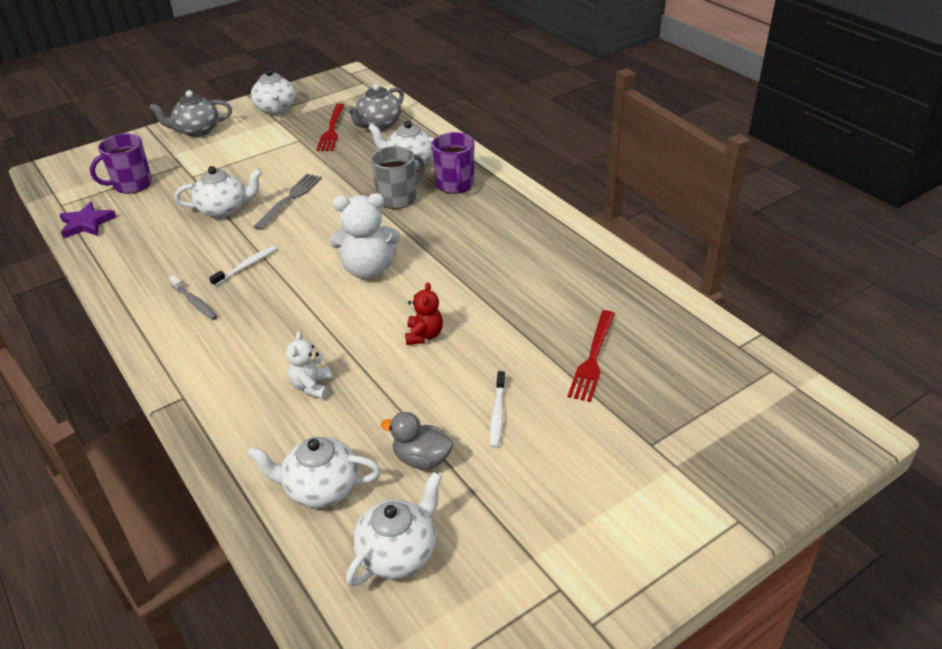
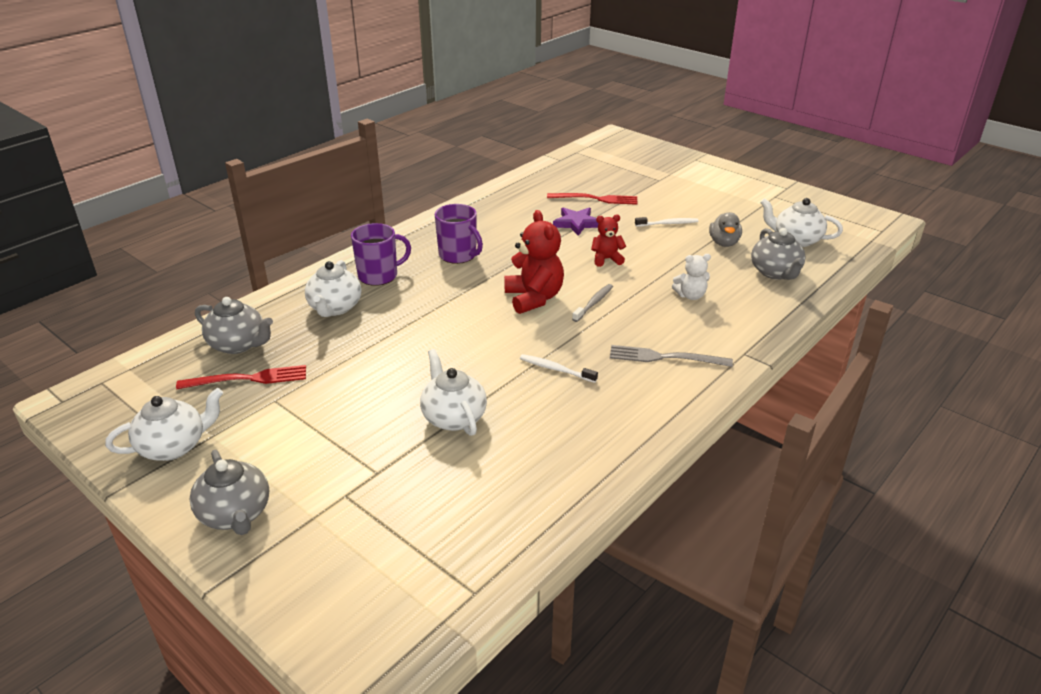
camera: 105 degrees left, 5 degrees down
(86, 224) = (516, 537): purple star -> purple star (577, 223)
(131, 185) = (407, 529): purple mug -> purple mug (458, 255)
(194, 302) = (626, 386): grey toothbrush -> grey toothbrush (593, 303)
(290, 199) = (422, 372): grey fork -> grey fork (664, 357)
(320, 488) = (775, 273): white teapot -> grey teapot
(368, 270) = (534, 298): white teddy bear -> red teddy bear
(398, 198) = (409, 303): grey mug -> none

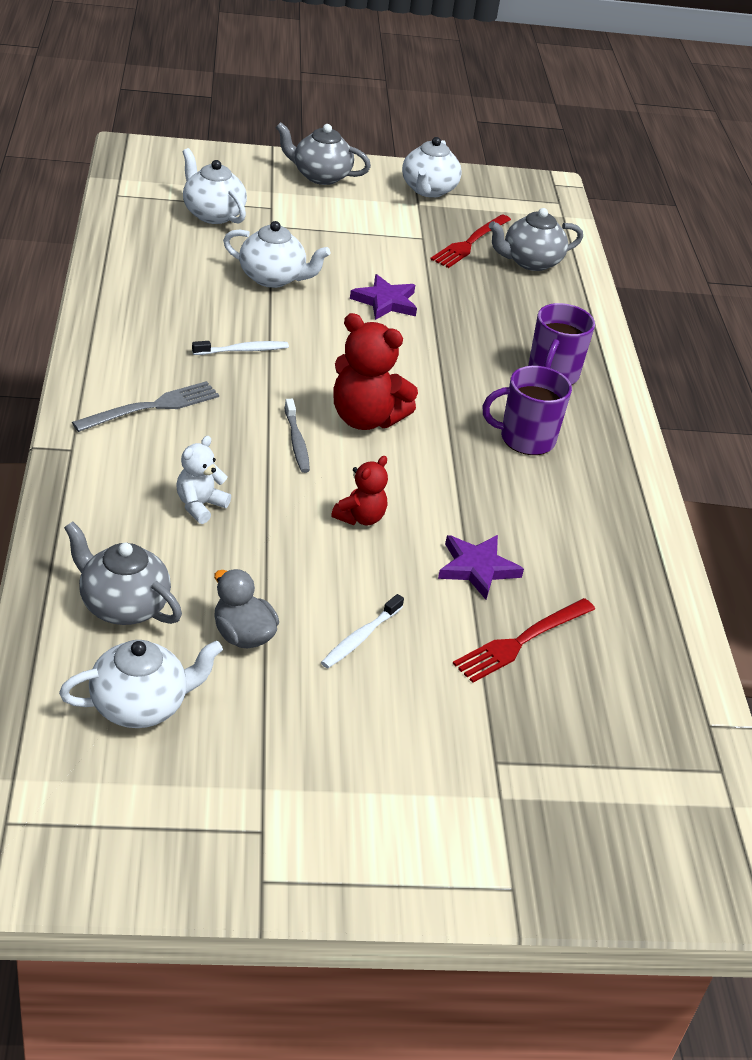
camera: 130 degrees right, 5 degrees up
(335, 308) = (523, 323): white teapot -> white teapot (212, 214)
(399, 361) = (385, 302): none -> purple star

